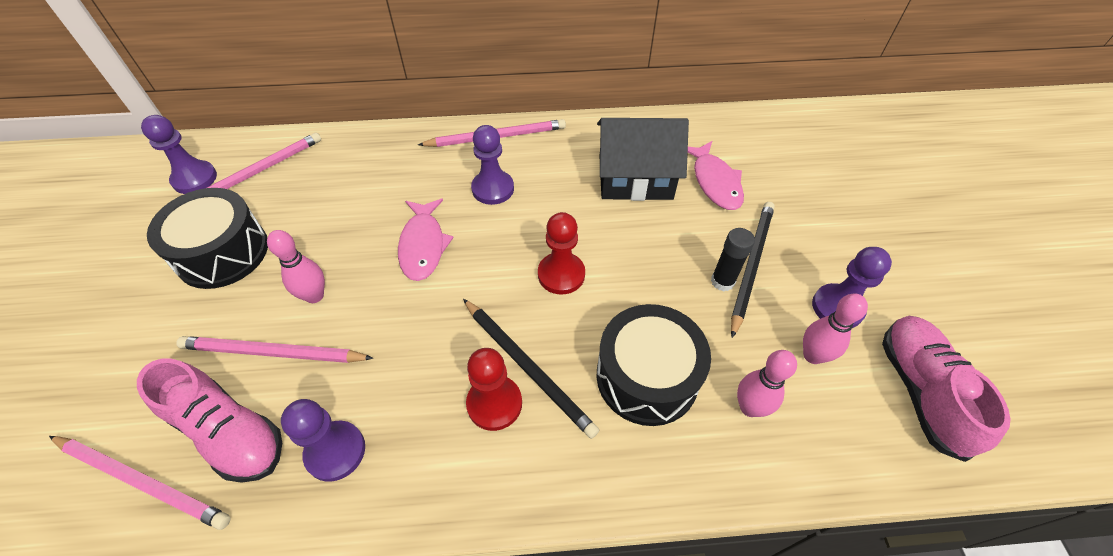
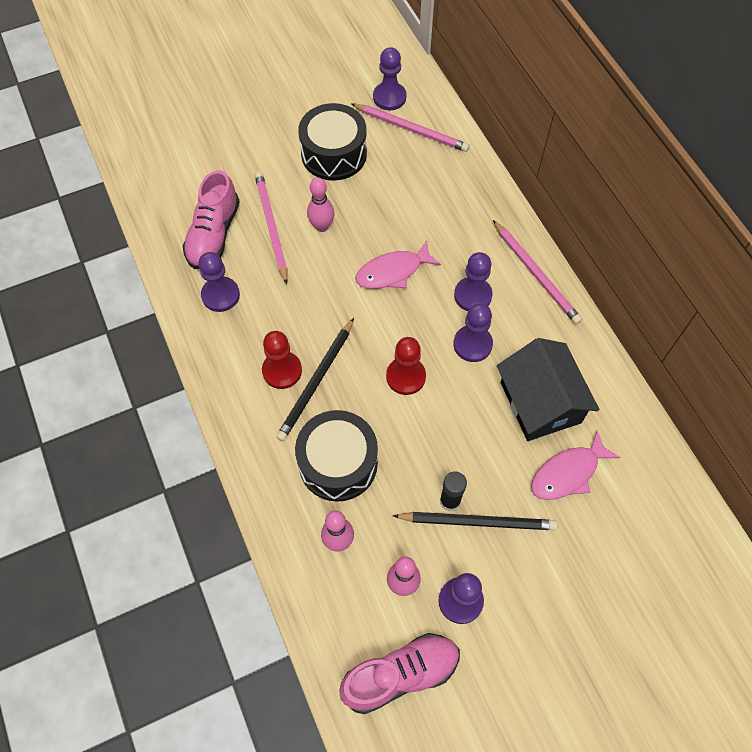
camera: 70 degrees right, 10 degrees up
(143, 481) = (173, 210): pink pencil -> none
(549, 206) = (472, 344): none -> purple pawn

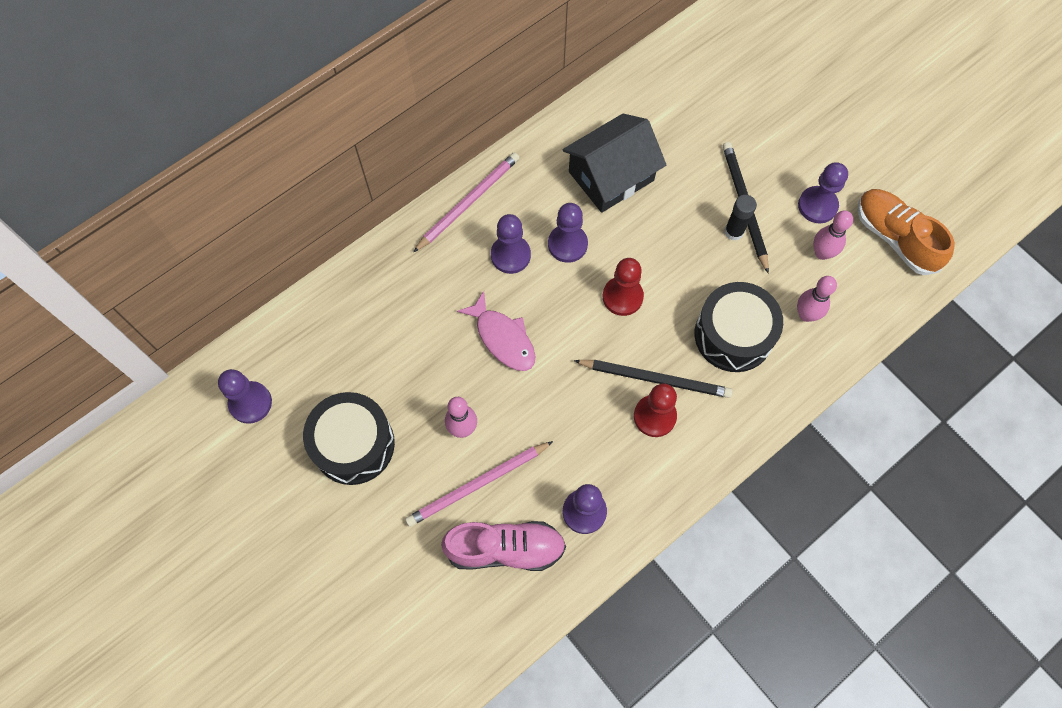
camera: 105 degrees left, 5 degrees up
(400, 674) = (895, 238): pink shoe -> orange shoe
(411, 129) = (297, 365): pink pencil -> none
(568, 473) = (673, 144): pink fish -> none

